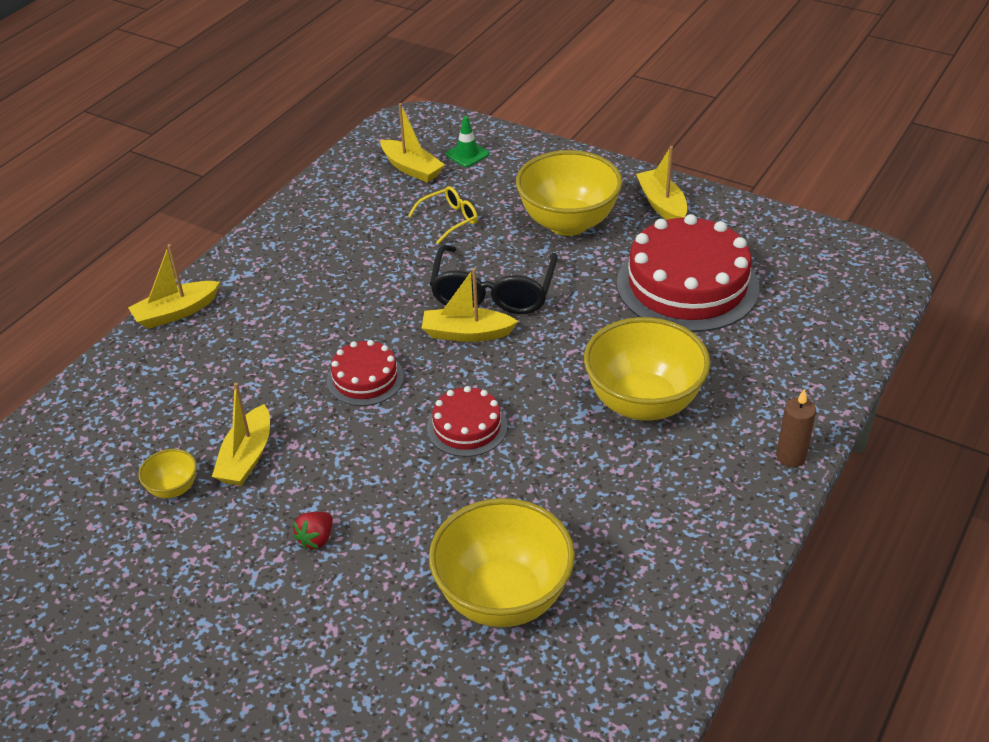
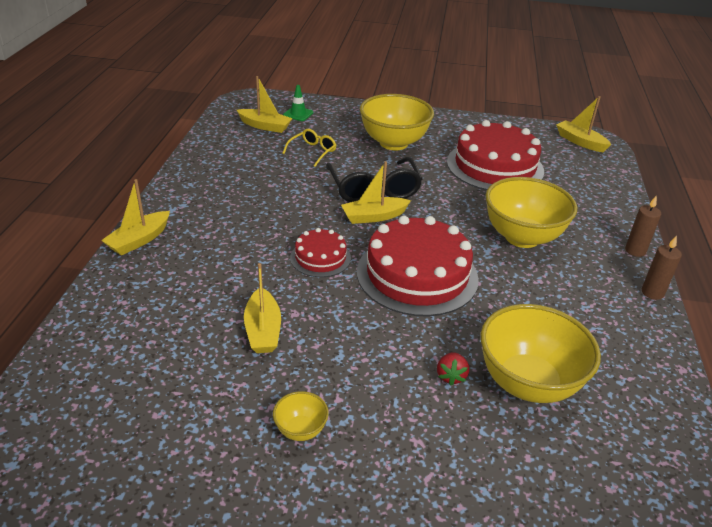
camera: 25 degrees left, 5 degrees down
(173, 489) = (214, 367): yellow bowl -> yellow bowl (300, 430)
(316, 539) = (359, 377): red strawberry -> red strawberry (451, 376)
(467, 427) = (417, 275): red cake -> red cake, size x1.96
(662, 205) = (445, 126): yellow boat -> yellow boat (580, 142)
(763, 522) = (652, 293): none -> brown candle

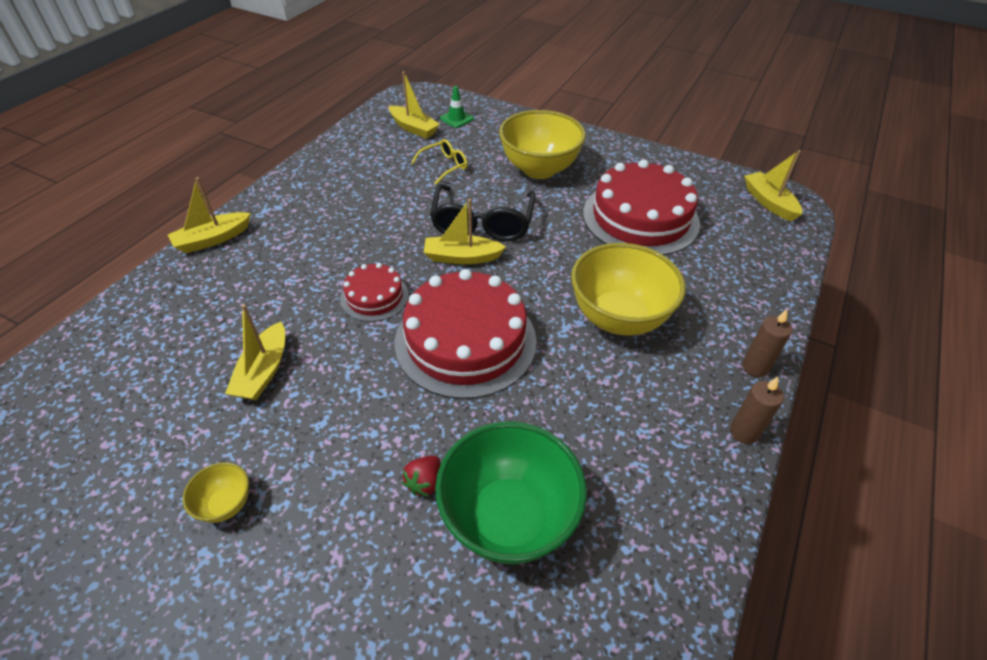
camera: 20 degrees right, 10 degrees up
(528, 383) = (508, 518): yellow bowl -> green bowl

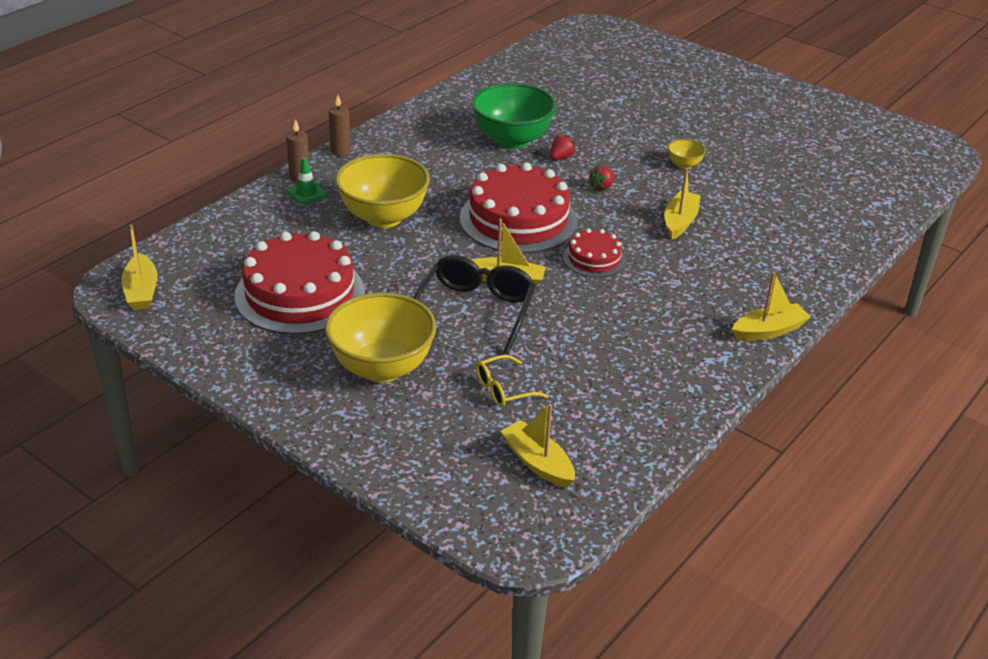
camera: 170 degrees left, 10 degrees down
(362, 422) = (601, 187): none -> red strawberry
(456, 118) = (468, 474): green traffic cone -> green traffic cone (306, 193)

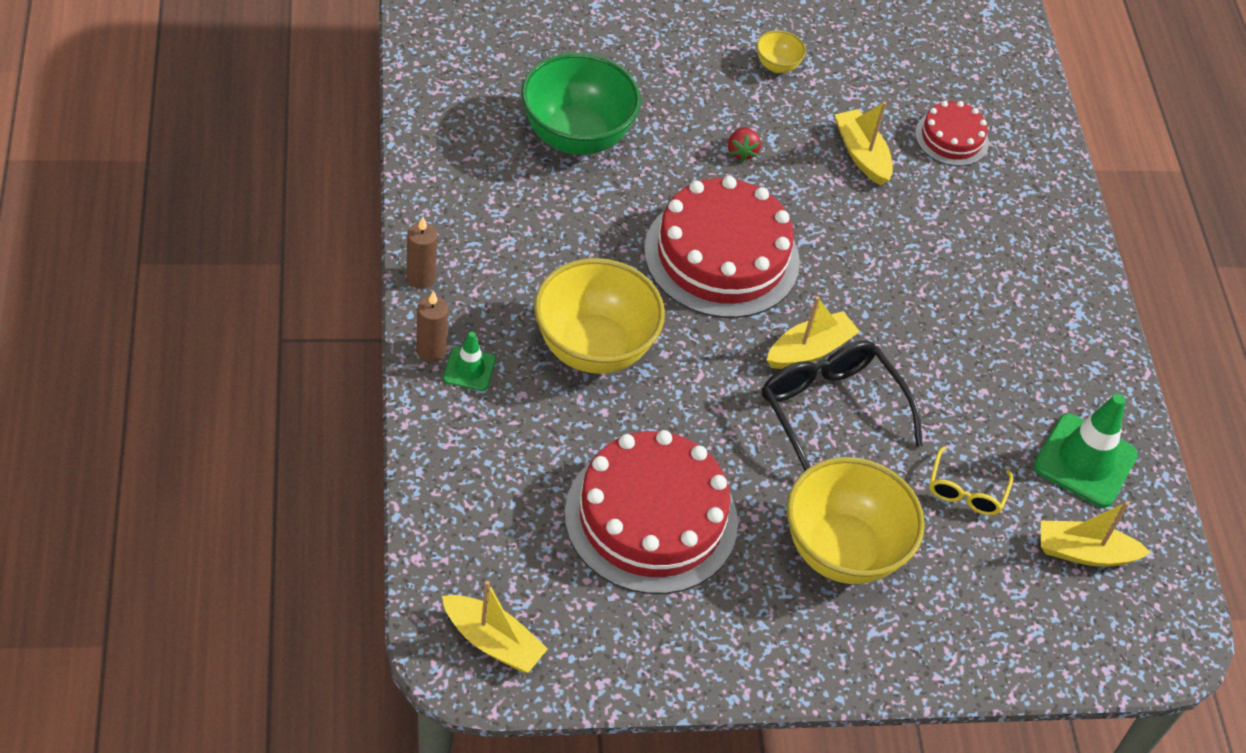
camera: 50 degrees left, 15 degrees up
(560, 158) = (654, 133): red strawberry -> none
(594, 259) = (848, 262): red cake -> red cake (951, 138)
(611, 423) = (1085, 461): none -> green traffic cone
(768, 331) = (1077, 252): yellow boat -> none

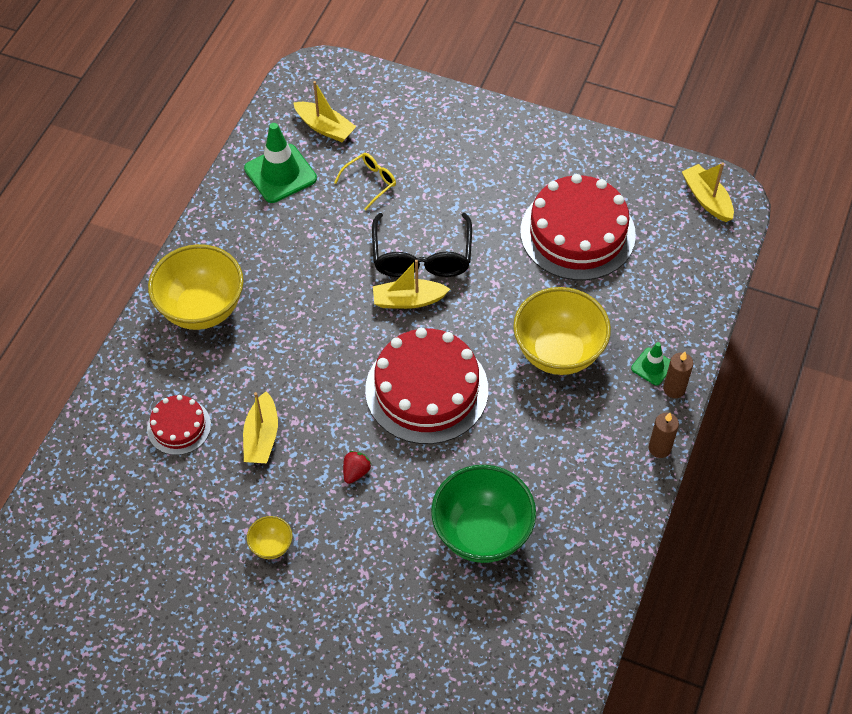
camera: 145 degrees left, 5 degrees up
(842, 551) = (471, 176): yellow bowl -> yellow bowl (202, 309)

